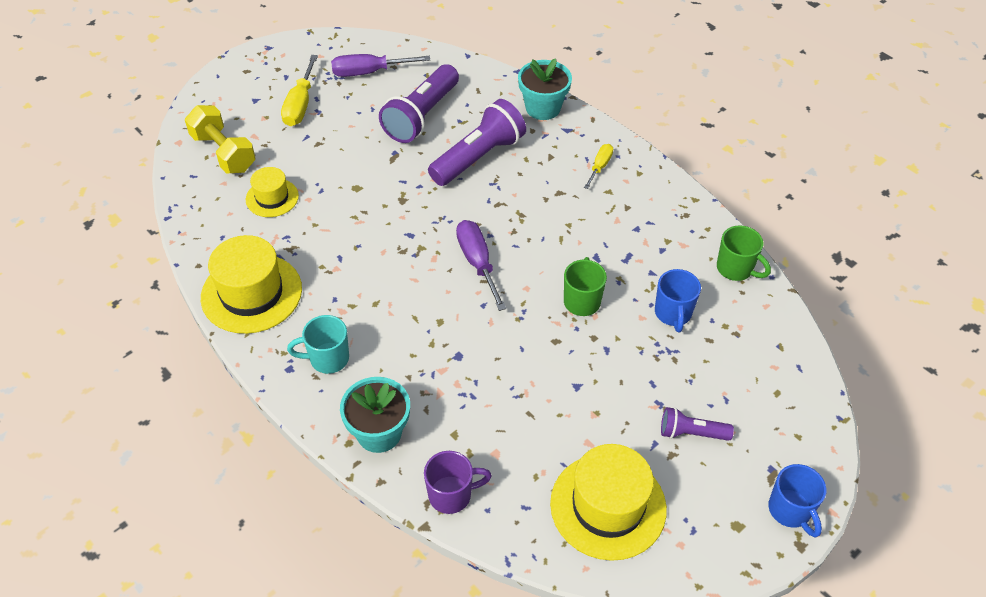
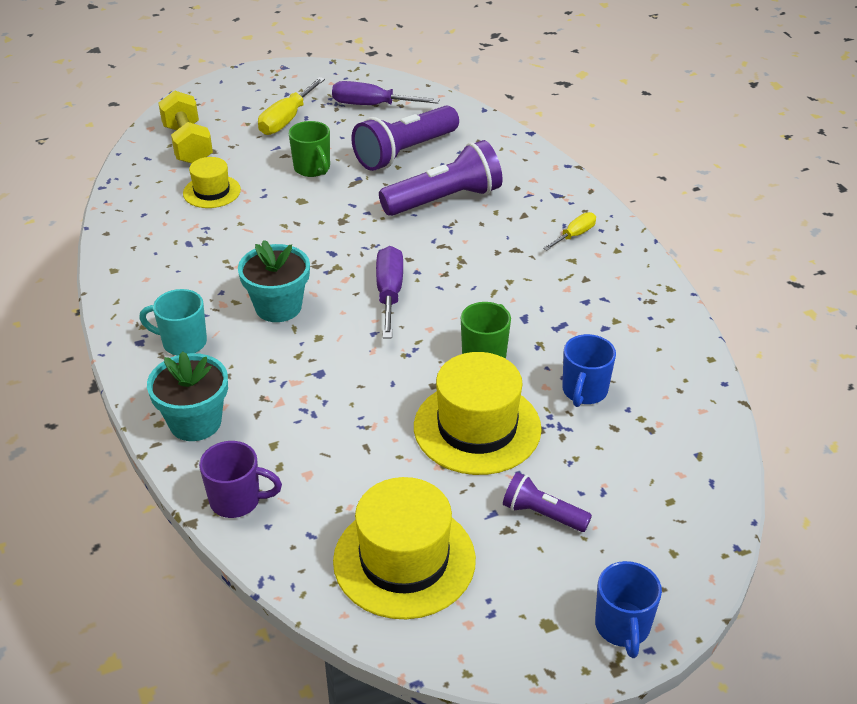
camera: 20 degrees right, 10 degrees down
(251, 293) = (142, 268): yellow hat -> yellow hat (477, 427)
(543, 108) = (540, 170): turquoise flower pot -> turquoise flower pot (278, 307)
(735, 269) = (683, 366): green mug -> green mug (312, 169)

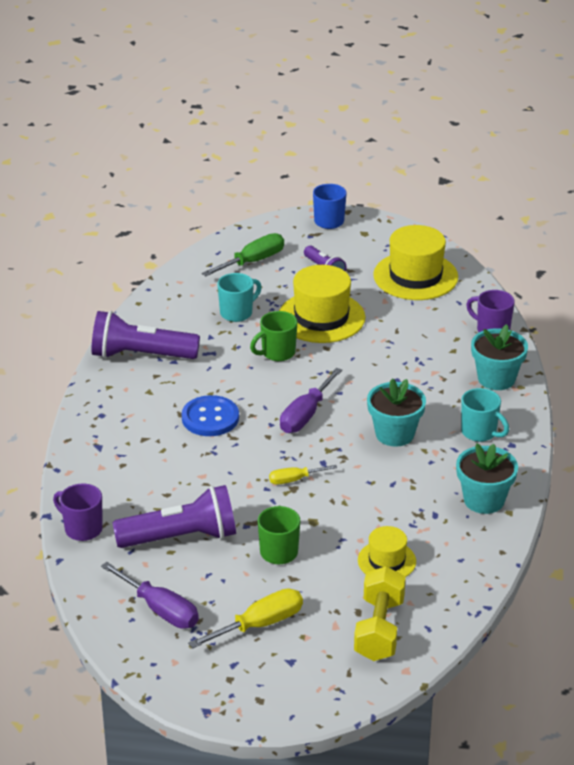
camera: 150 degrees left, 5 degrees down
(145, 272) = (484, 500): none -> turquoise flower pot
(444, 200) = (193, 475): purple flashlight -> purple flashlight (141, 355)
(483, 255) = (210, 418): none -> blue button
(491, 133) = (82, 529): none -> purple mug
(575, 235) = (125, 408): yellow screwdriver -> yellow screwdriver (294, 480)
(584, 391) = (237, 313): blue mug -> turquoise mug
(649, 485) = (253, 261): none -> green screwdriver

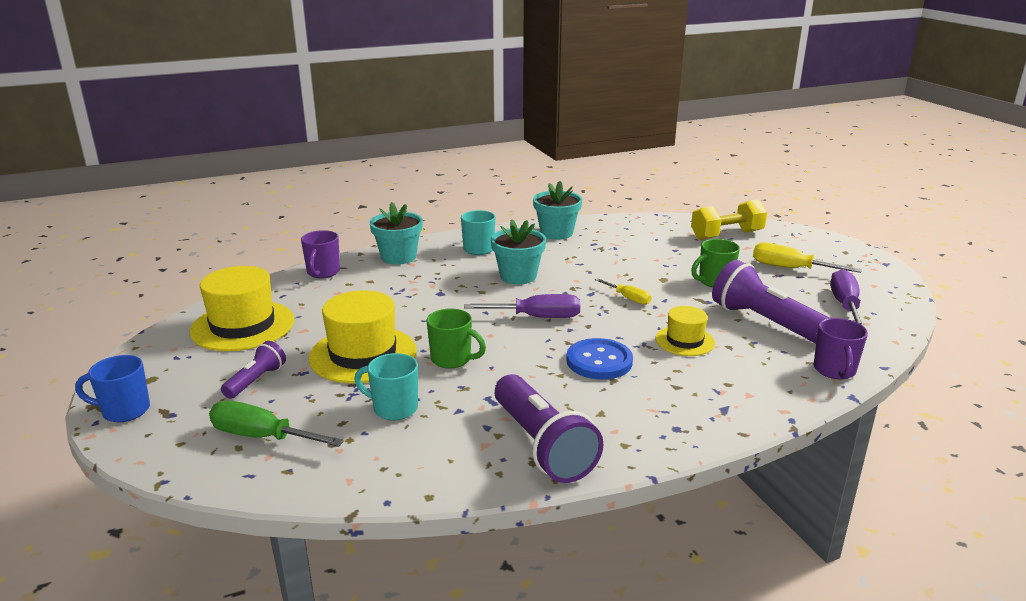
camera: 120 degrees left, 10 degrees down
(386, 561) = (663, 247): yellow hat -> yellow hat (684, 341)

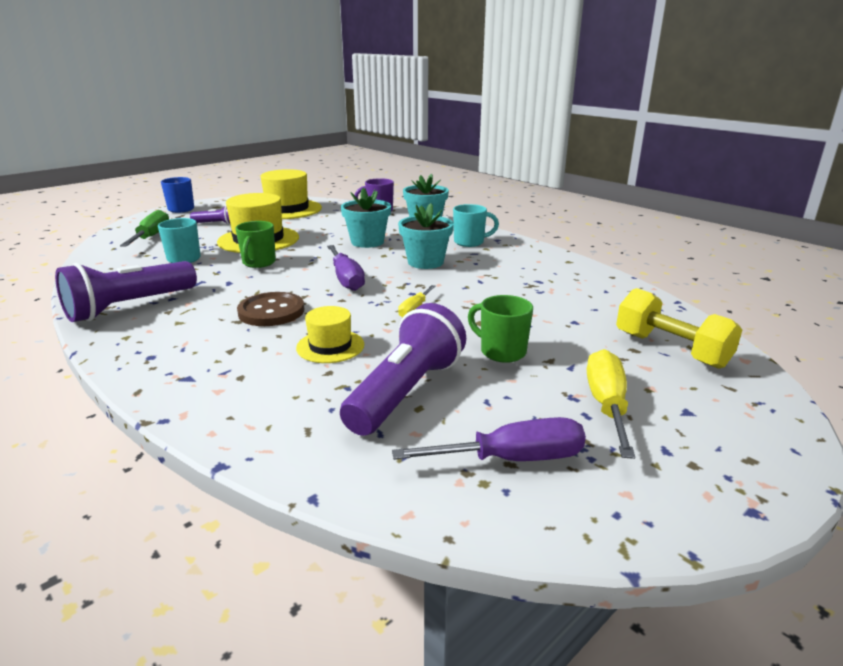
camera: 70 degrees right, 0 degrees up
(556, 233) = (544, 263): turquoise flower pot -> turquoise flower pot (367, 242)
(599, 361) = (271, 311): blue button -> brown button
(834, 371) = (289, 450): purple mug -> none

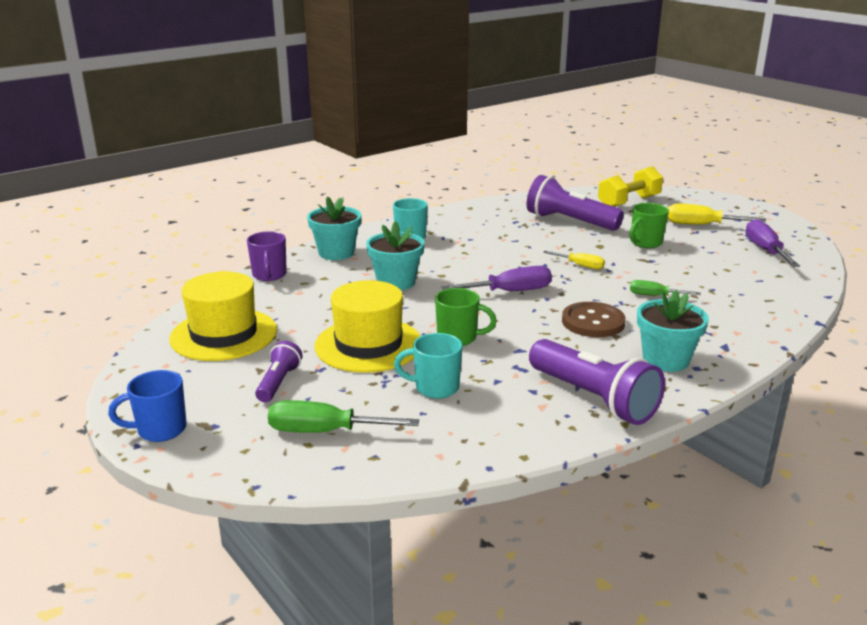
camera: 85 degrees left, 0 degrees up
(330, 346) = (654, 295): yellow hat -> green screwdriver
(406, 392) = (710, 272): purple flashlight -> purple flashlight (570, 222)
(425, 262) = (466, 257): turquoise flower pot -> turquoise flower pot (665, 360)

